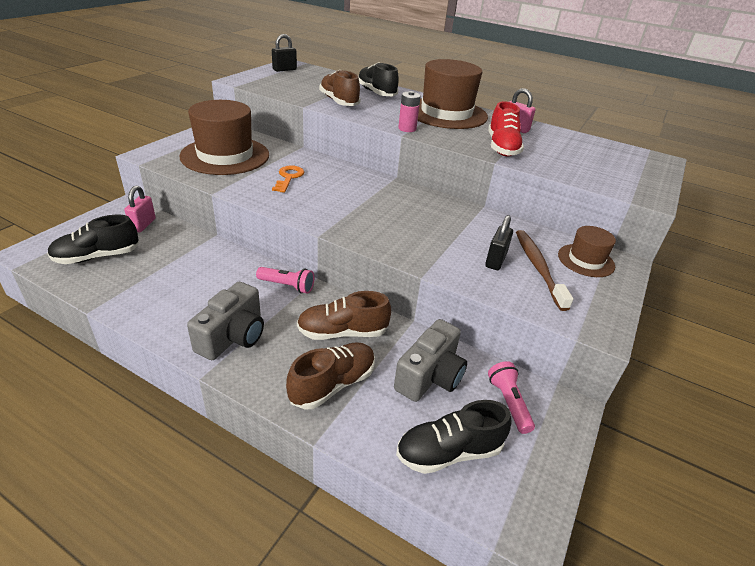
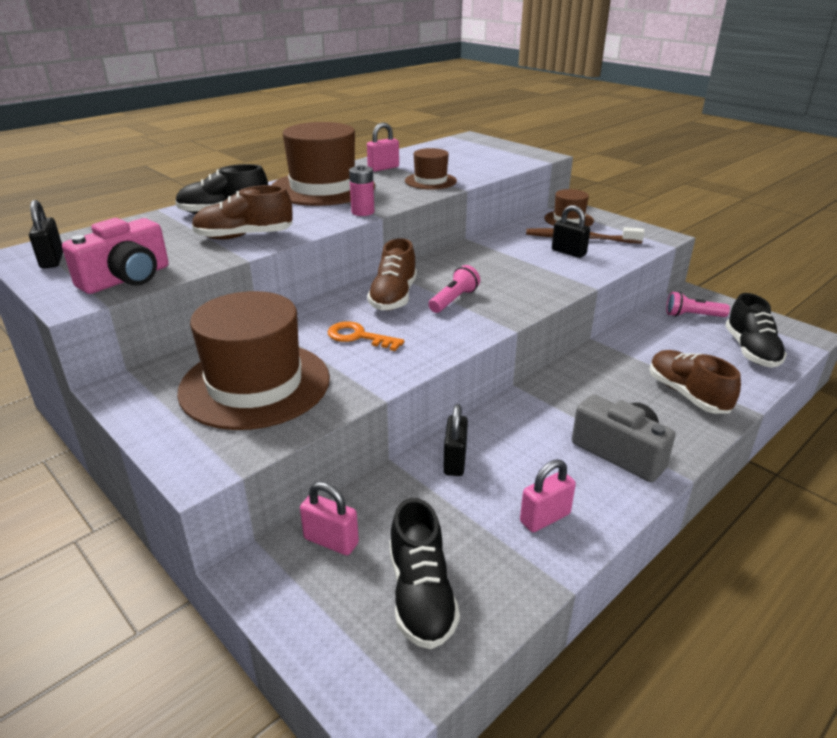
camera: 70 degrees left, 5 degrees down
(157, 299) = (545, 518): none -> pink padlock
(215, 258) = (455, 461): none -> black padlock
(267, 85) = (127, 279): none -> pink camera
(287, 286) = (526, 406): pink flashlight -> pink flashlight (453, 300)
(342, 332) = (611, 379): brown shoe -> brown shoe (393, 297)
(430, 376) = (668, 343): grey camera -> none
(502, 147) = (430, 181): red shoe -> brown hat

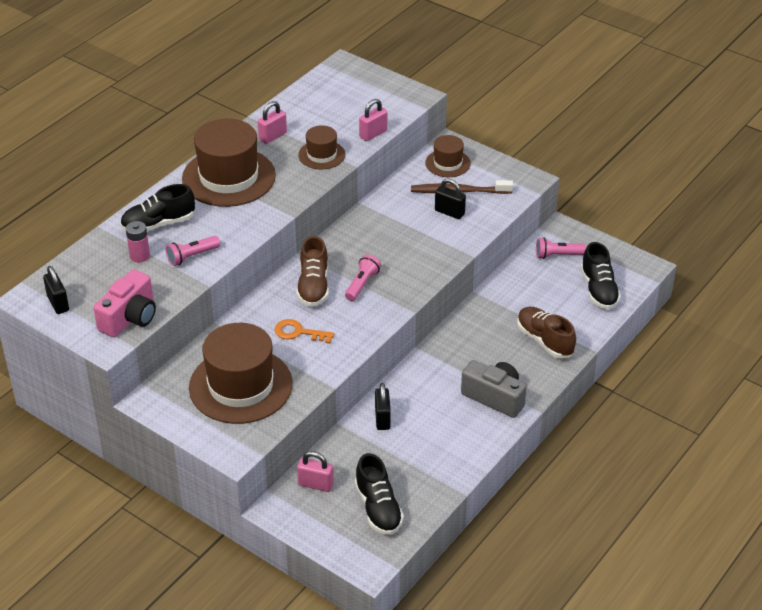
camera: 10 degrees left, 10 degrees up
(244, 236) = (192, 256): brown shoe -> pink flashlight
(362, 212) = (276, 211): pink battery -> pink battery (140, 256)
(545, 518) = (446, 451): pink padlock -> pink padlock (373, 134)

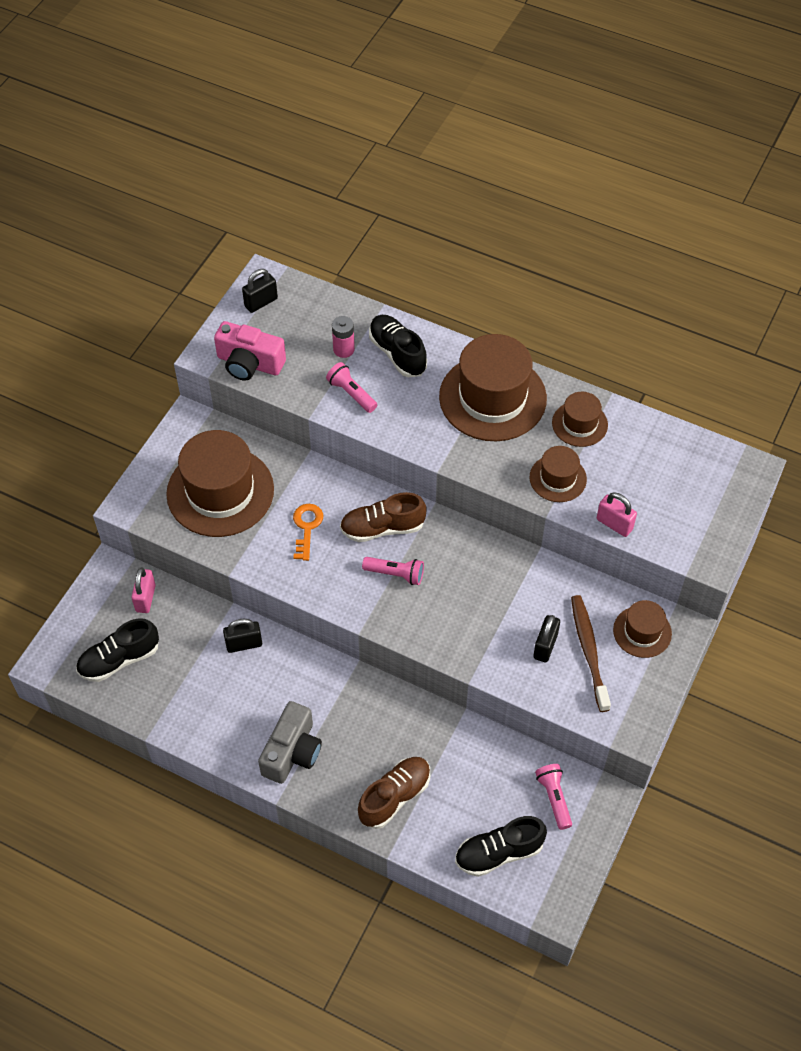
camera: 80 degrees right, 15 degrees up
(272, 136) = (579, 424): pink padlock -> brown hat

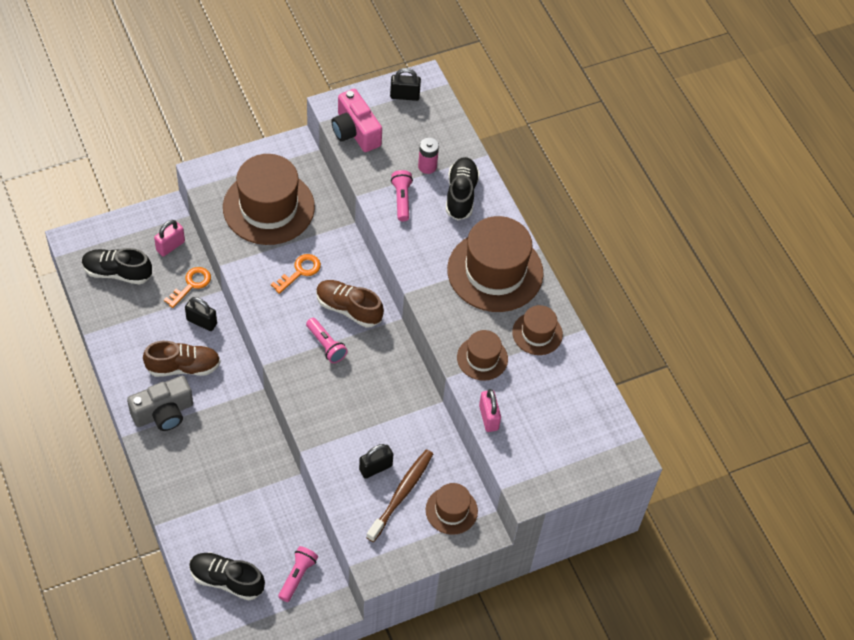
camera: 35 degrees right, 0 degrees up
(200, 618) = (191, 285): none -> orange key
(394, 797) = (198, 492): brown shoe -> brown shoe (183, 367)

